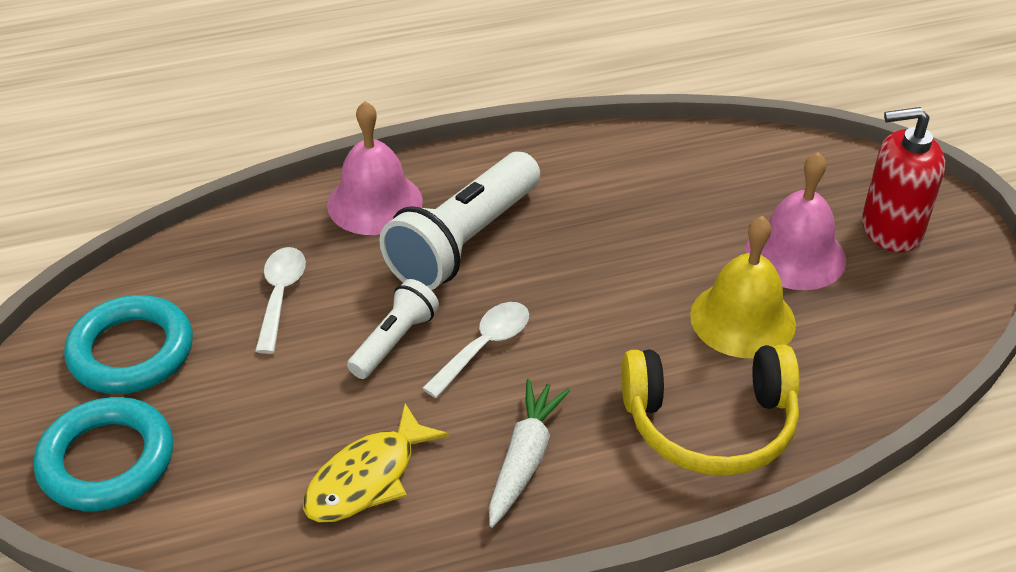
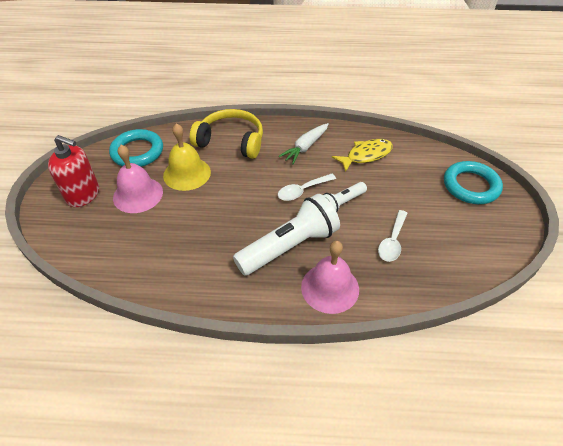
camera: 160 degrees left, 5 degrees up
(131, 351) = (467, 231): turquoise ring -> turquoise ring (137, 152)

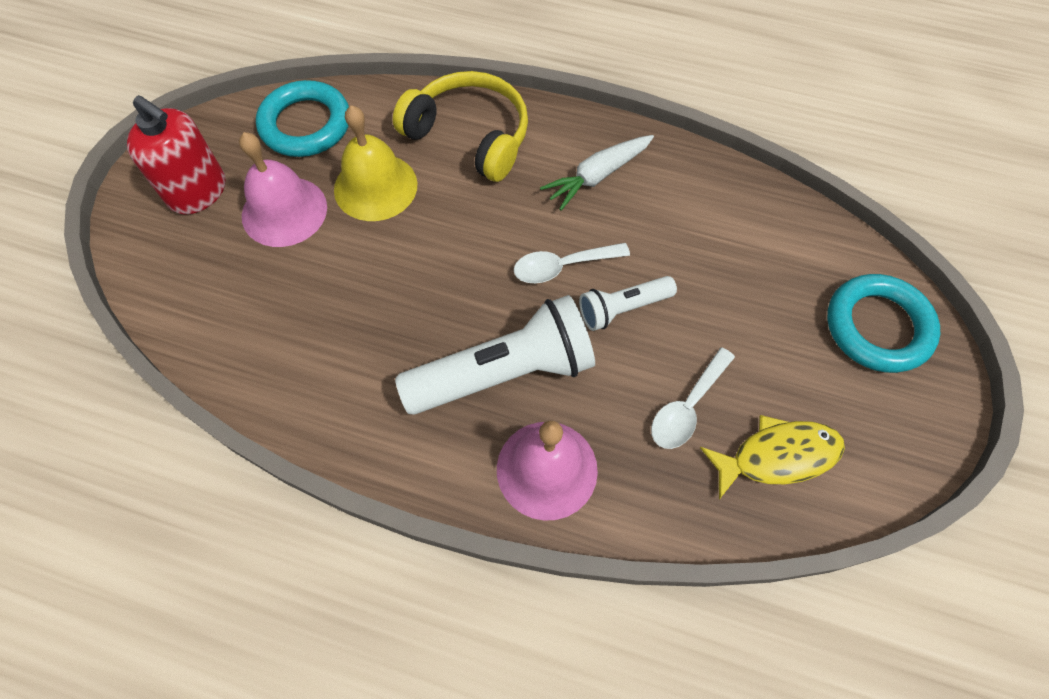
camera: 15 degrees right, 15 degrees up
(366, 155) = (703, 217): yellow fish -> yellow fish (777, 456)

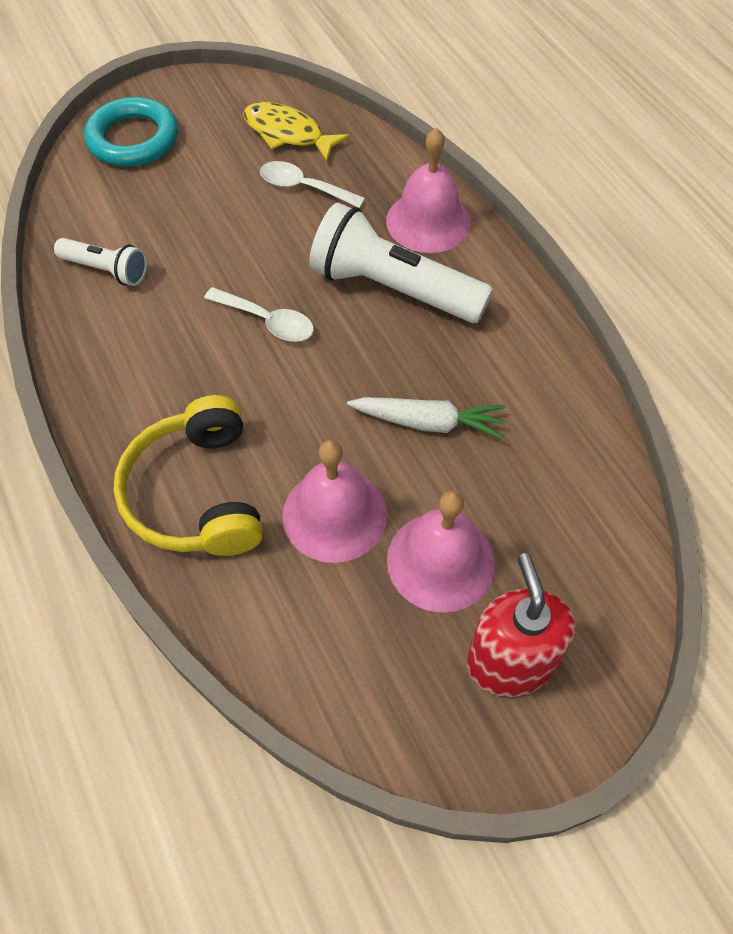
camera: 135 degrees left, 5 degrees down
(306, 124) = (331, 654): turquoise ring -> none
(375, 186) = (334, 514): yellow bell -> pink bell
(597, 176) = (148, 364): white carrot -> white carrot (428, 422)
(622, 309) = (265, 263): white flashlight -> white flashlight (107, 270)
(687, 407) = (303, 187): white spoon -> white spoon turned 150 degrees counterclockwise

